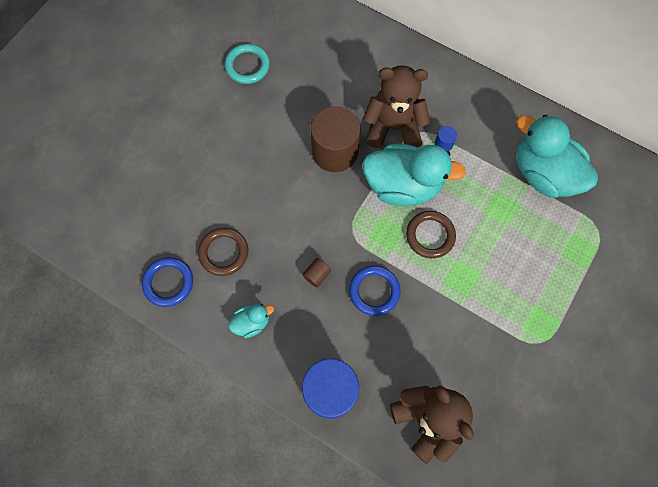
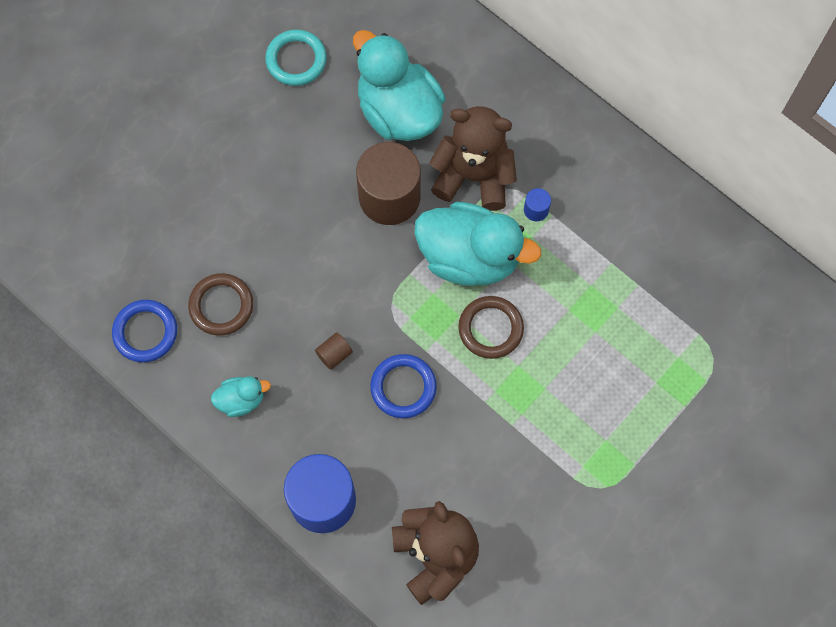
camera: 10 degrees right, 0 degrees up
(543, 173) = (659, 272): turquoise duck -> turquoise duck (398, 111)

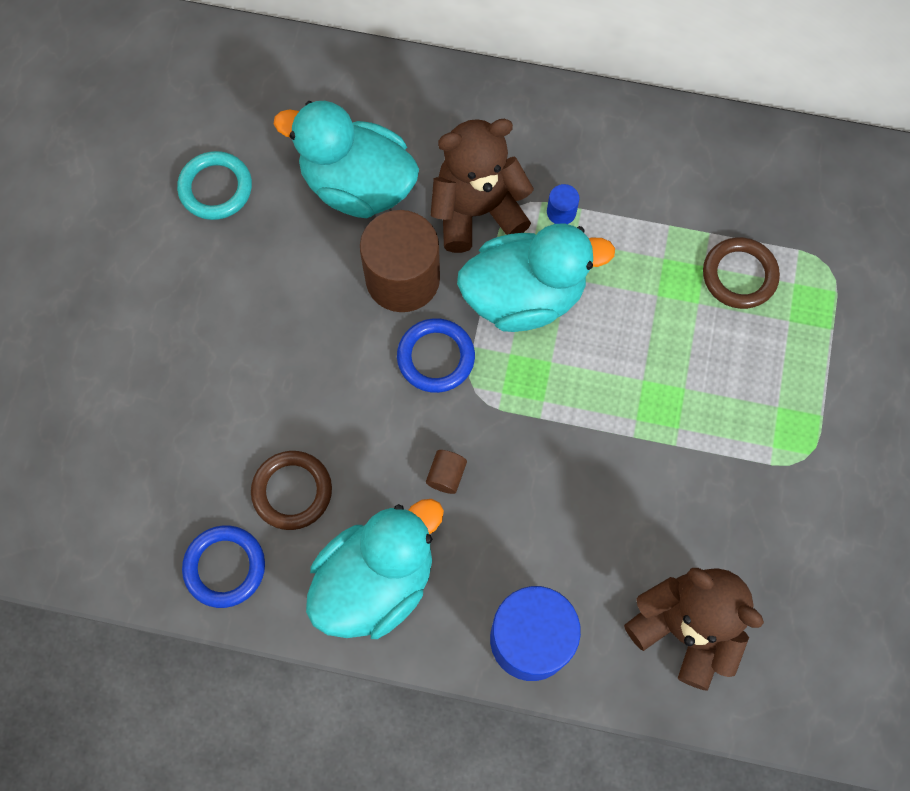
camera: 30 degrees left, 0 degrees up
(241, 400) = (376, 581): turquoise duck -> turquoise duck, size x2.14
(403, 387) = (540, 469): blue ring -> blue ring (436, 357)
(490, 328) = (591, 358): brown ring -> brown ring (739, 275)

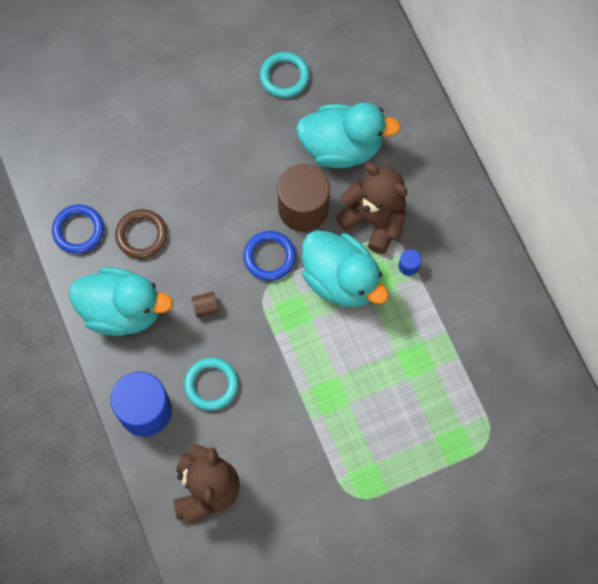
camera: 55 degrees right, 0 degrees up
(357, 185) = (342, 147): turquoise duck -> turquoise duck turned 105 degrees clockwise
(552, 534) = (211, 385): none -> turquoise ring
(739, 275) = (443, 390): brown ring -> none

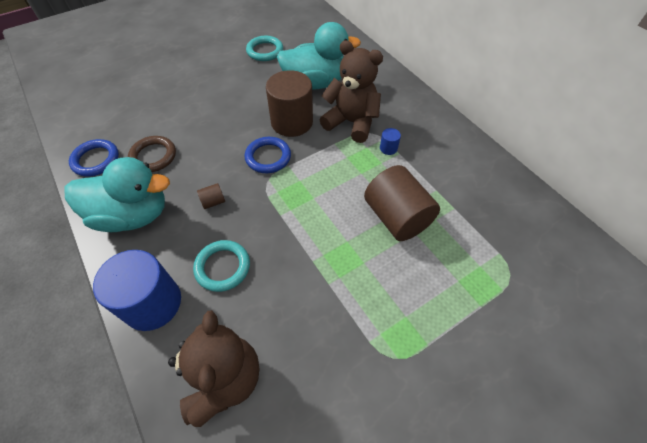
camera: 10 degrees left, 15 degrees down
(341, 279) = (333, 165): turquoise duck -> none
(394, 358) = (396, 217): none -> brown cylinder

